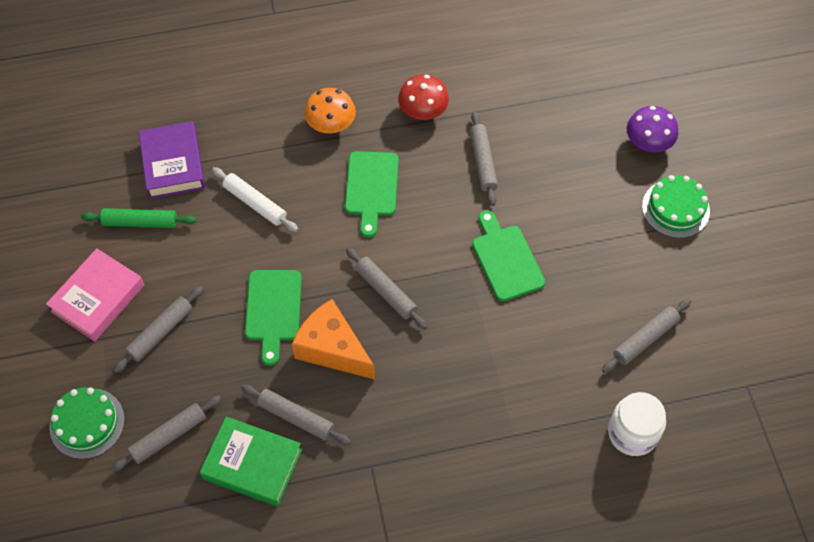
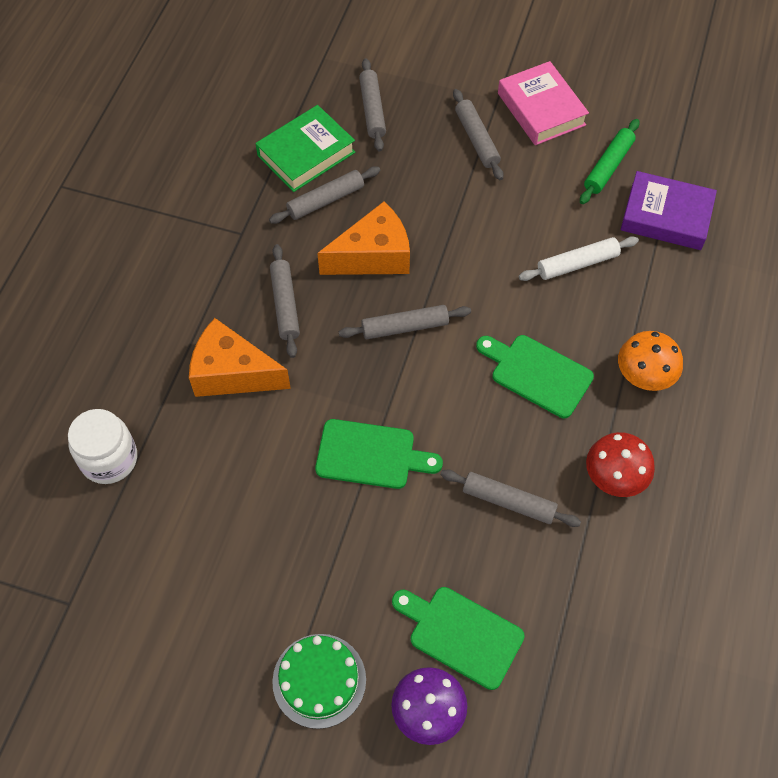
camera: 120 degrees right, 0 degrees up
(87, 423) = (422, 64): green cake -> none
(273, 310) = (445, 229): green cutting board -> green cutting board (461, 634)
(504, 390) = (232, 373): none -> orange cheese
(645, 339) = (190, 535): grey rolling pin -> grey rolling pin (285, 305)

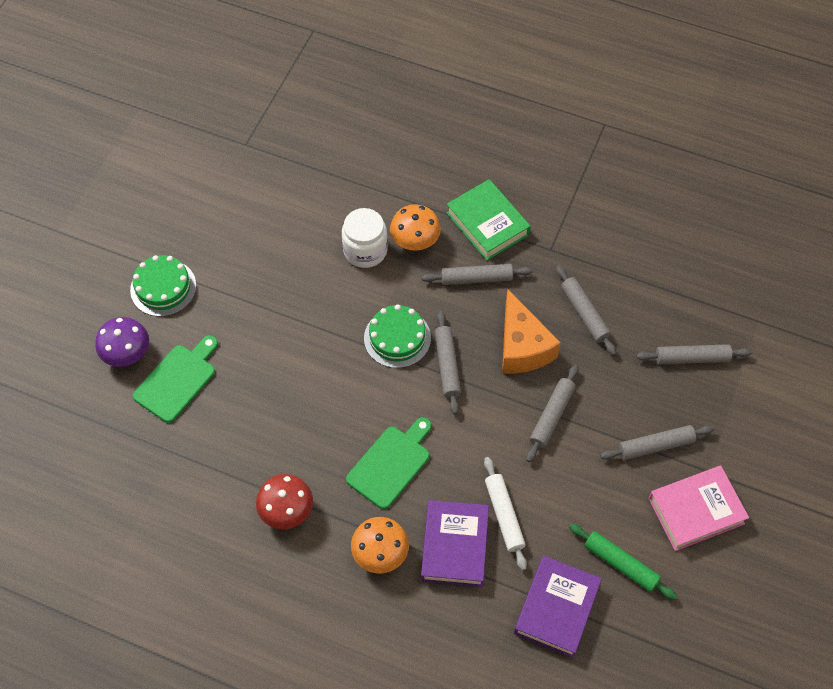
camera: 95 degrees right, 0 degrees up
(109, 459) = (351, 163): white jar -> white jar (365, 250)
(232, 373) = (415, 240): orange cheese -> orange mushroom
(306, 154) = (638, 301): green book -> green book (487, 224)
(371, 455) = (331, 331): green cutting board -> none
(373, 381) = (397, 338): none -> green cake
(509, 501) = (277, 426): grey rolling pin -> grey rolling pin (552, 416)
(620, 306) = (455, 546): none -> purple book

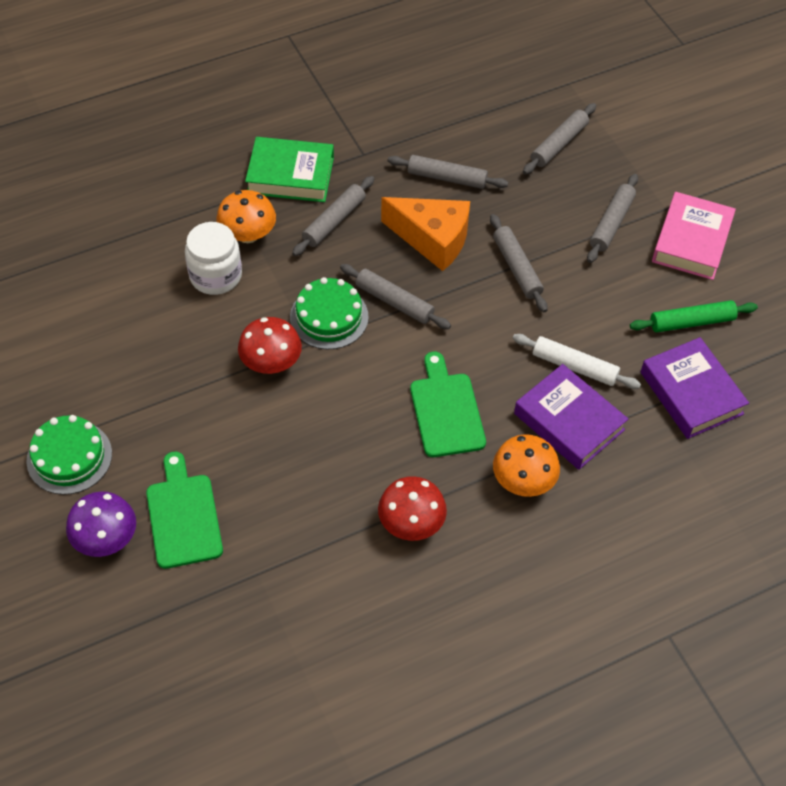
camera: 50 degrees left, 5 degrees down
(330, 335) = (271, 362): none -> red mushroom

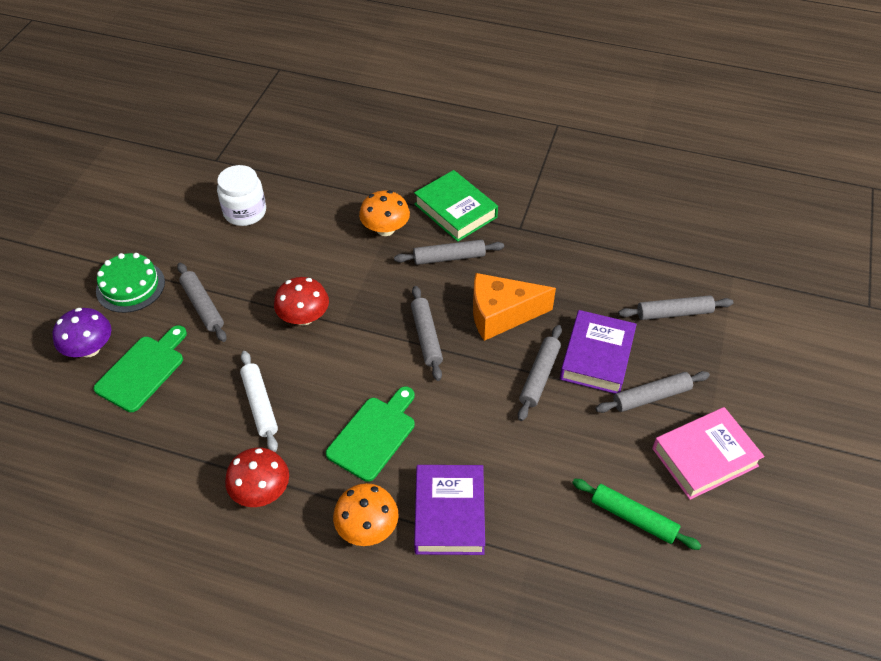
camera: 45 degrees right, 5 degrees down
(215, 276) = (336, 240): white jar -> white jar (245, 212)
(329, 317) = (373, 315): green cake -> none
(432, 239) = (501, 315): orange cheese -> orange cheese turned 105 degrees clockwise
(447, 178) = (560, 281): grey rolling pin -> grey rolling pin (203, 306)
(574, 367) = (500, 478): white rolling pin -> white rolling pin (259, 404)
(691, 393) = (569, 571): purple book -> purple book (597, 357)

